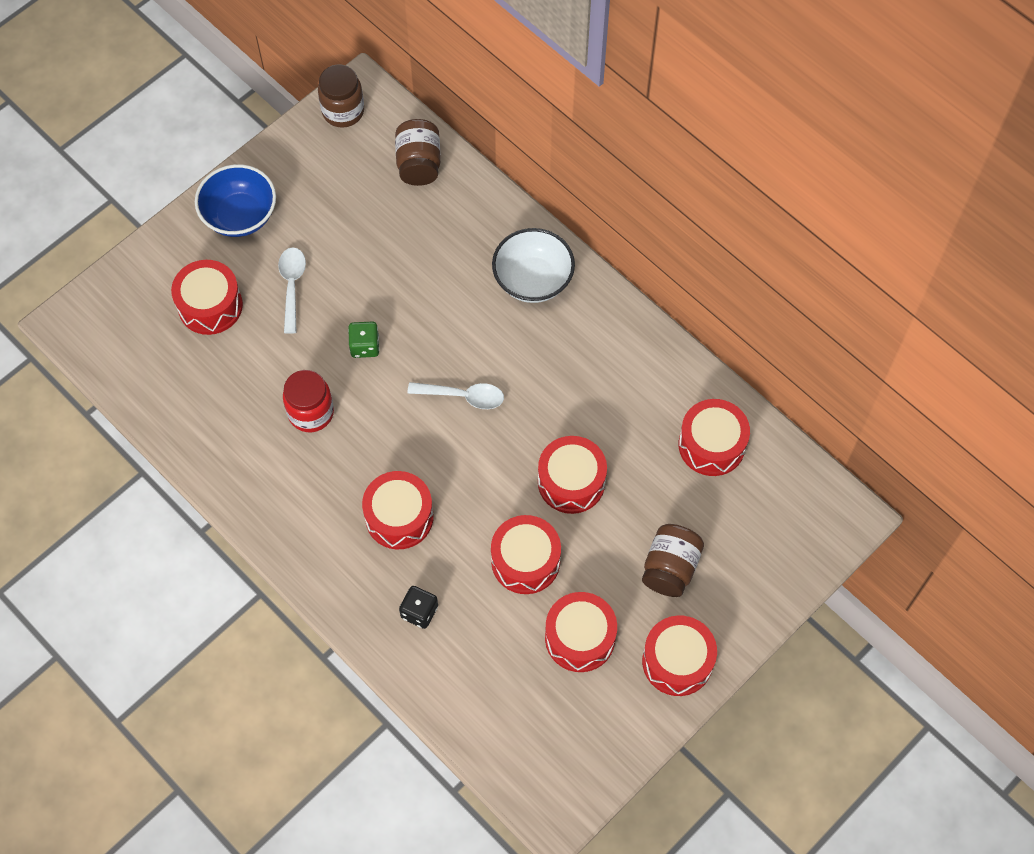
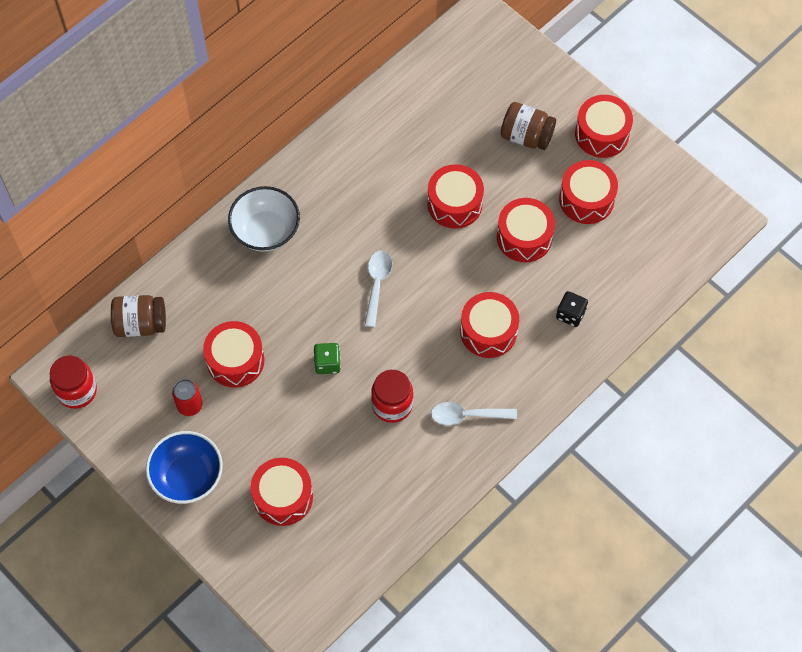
camera: 90 degrees left, 0 degrees up
(292, 286) = (264, 427): white spoon -> white spoon (467, 415)
(321, 214) = (189, 405): none -> red can
(343, 111) = (77, 391): brown jar -> red jar
(711, 445) = (421, 104): red drum -> red drum (235, 360)

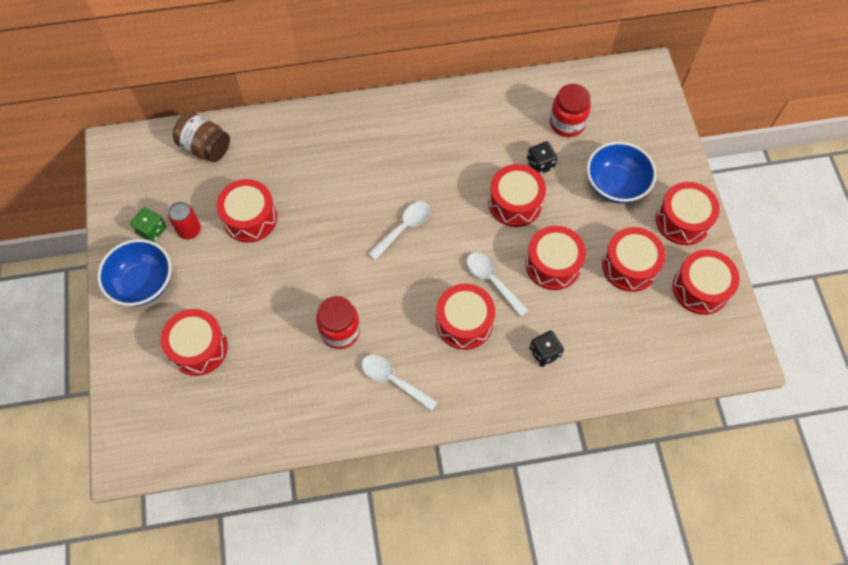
camera: 35 degrees right, 0 degrees up
(77, 391) = (121, 168): red jar -> red jar (567, 123)
(266, 231) = (351, 135): white bowl -> none
(327, 363) = (316, 265): green dice -> green dice (152, 230)
(450, 156) = (540, 164): none -> black dice
(485, 282) = (492, 281): none -> white spoon
(526, 136) = (615, 185): brown jar -> blue bowl
(654, 183) = (700, 288): none -> red drum

